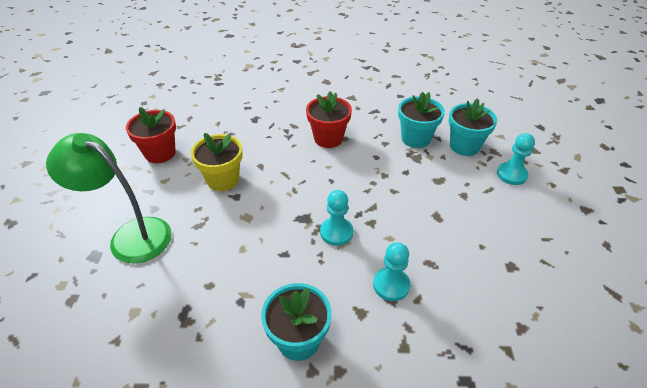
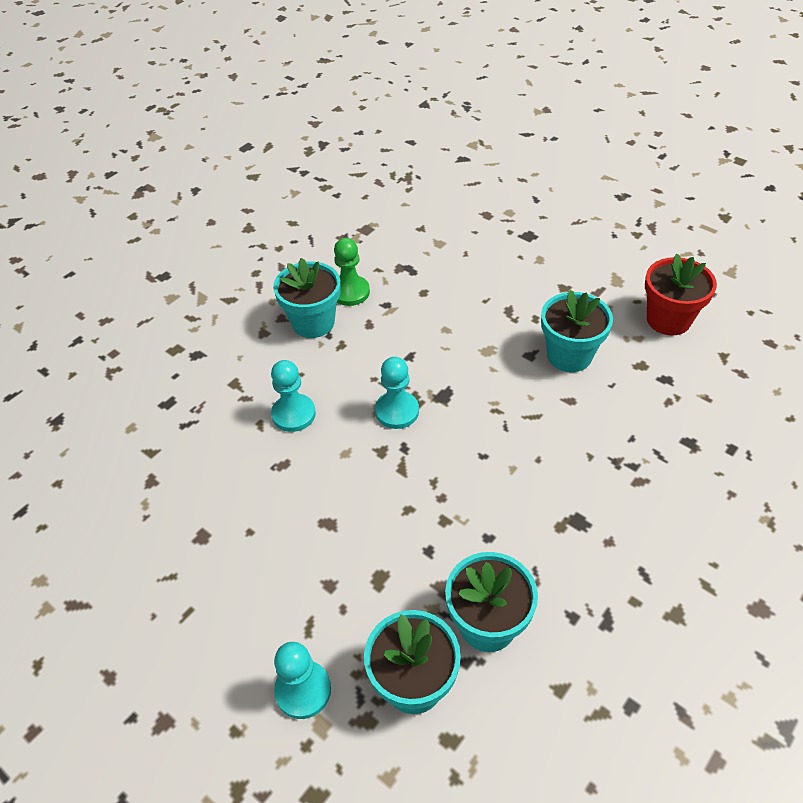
camera: 130 degrees right, 5 degrees up
(130, 235) = (536, 262): green lamp -> none
(223, 180) = (569, 355): yellow flower pot -> turquoise flower pot
(242, 338) = (350, 292): none -> green pawn
(328, 138) = (575, 505): red flower pot -> none

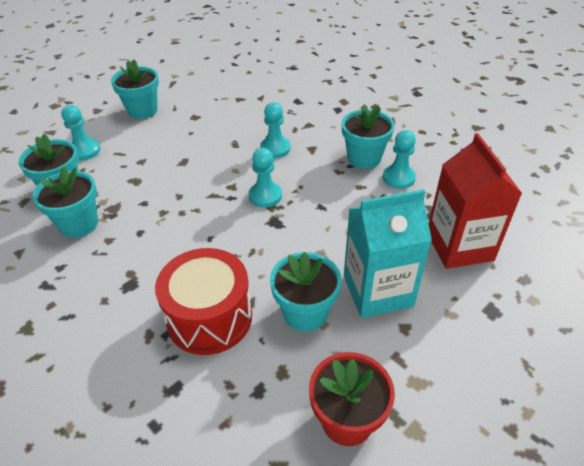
camera: 95 degrees right, 5 degrees down
(173, 630) = (142, 110): none -> turquoise flower pot
(350, 292) = (398, 178): green pawn -> turquoise pawn
(453, 250) = (459, 246): none -> red carton
(526, 305) = (377, 291): none -> turquoise carton
(599, 431) = (209, 317): none -> red drum

